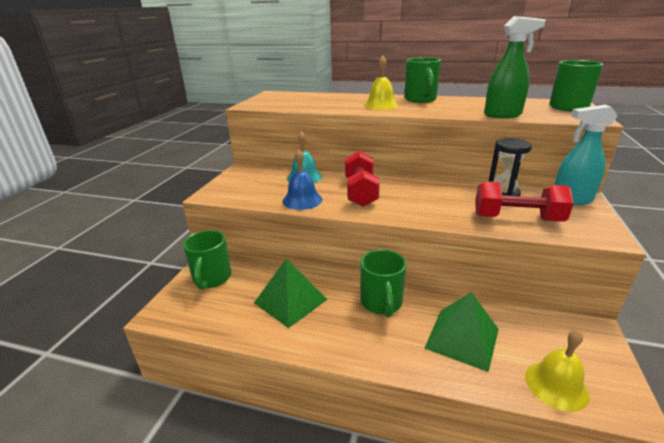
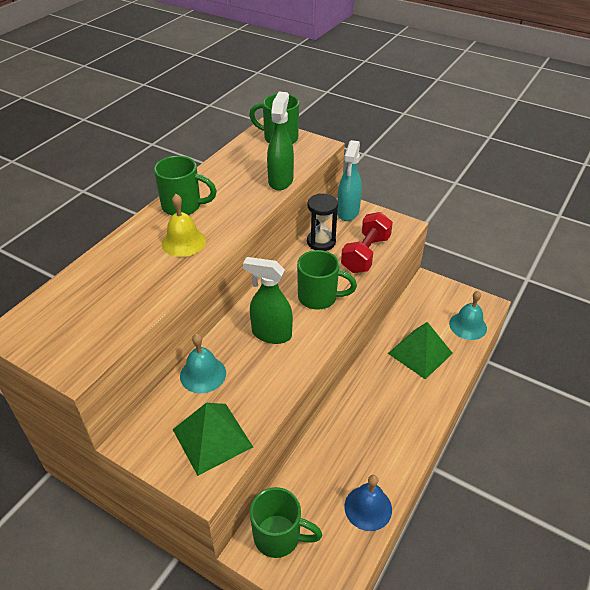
camera: 75 degrees left, 15 degrees up
(290, 301) = (343, 460): green pyramid -> green pyramid (212, 438)
(302, 200) = (266, 388): blue bell -> blue bell (368, 508)
(360, 192) = (271, 334): red dumbbell -> green spray bottle
(381, 303) = (368, 389): green mug -> green mug (319, 297)
(556, 385) = (468, 325): yellow bell -> turquoise bell

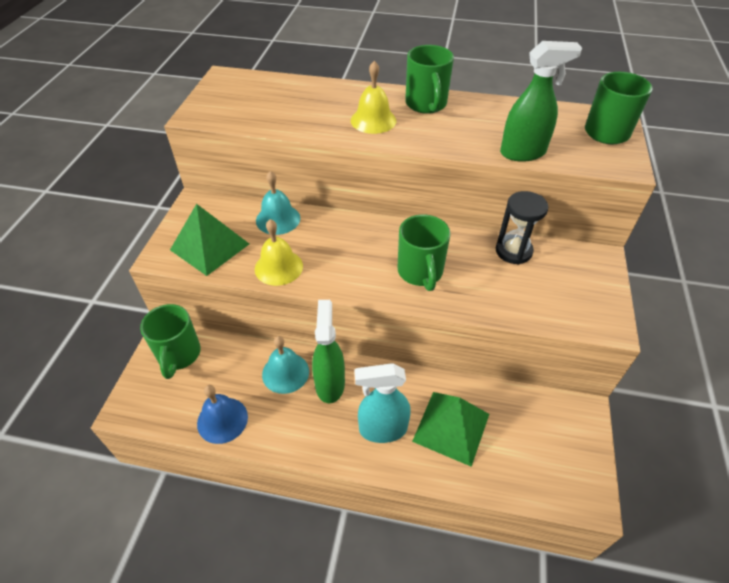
camera: 70 degrees right, 5 degrees up
(269, 387) = (278, 267): none -> yellow bell
(271, 334) = (347, 249): green spray bottle -> green spray bottle (330, 383)
(348, 212) = (588, 261): turquoise spray bottle -> turquoise spray bottle (382, 429)
(365, 254) = (521, 296): red dumbbell -> none
(468, 325) = (532, 478): turquoise bell -> turquoise bell (285, 372)

